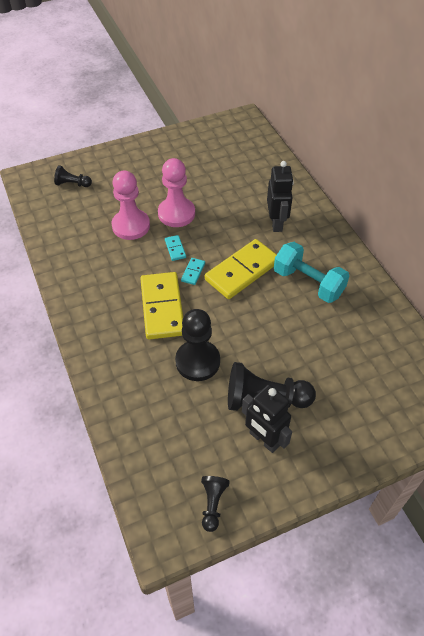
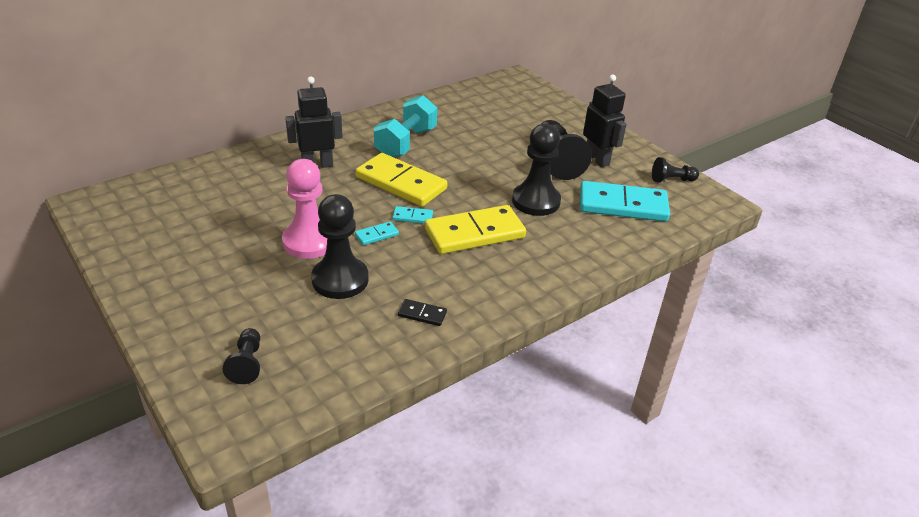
camera: 105 degrees left, 15 degrees down
(82, 262) = (422, 314): none -> black domino
(131, 226) = (340, 280): pink pawn -> black pawn
(177, 434) = (623, 205): none -> turquoise domino
(264, 439) = (597, 159): black robot -> black robot turned 60 degrees counterclockwise

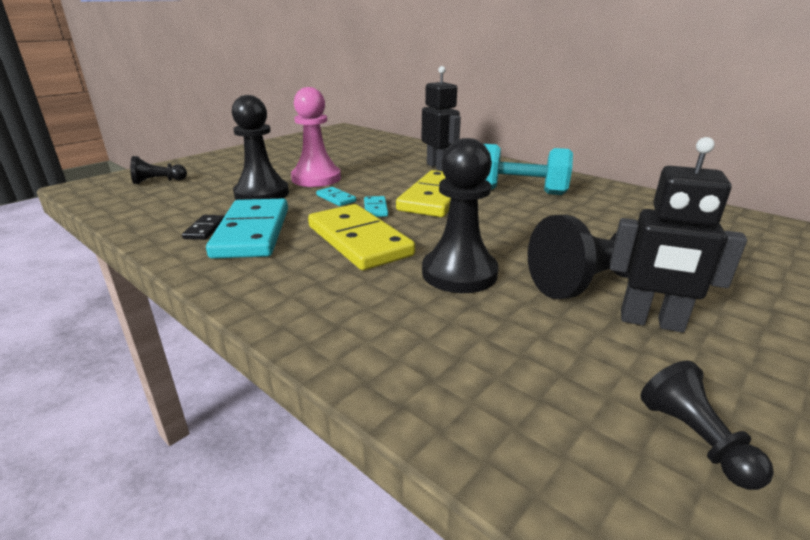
camera: 80 degrees right, 10 degrees down
(597, 159) = (651, 322): black robot -> black robot turned 60 degrees clockwise
(623, 205) = (514, 360): turquoise domino -> turquoise domino (252, 232)

